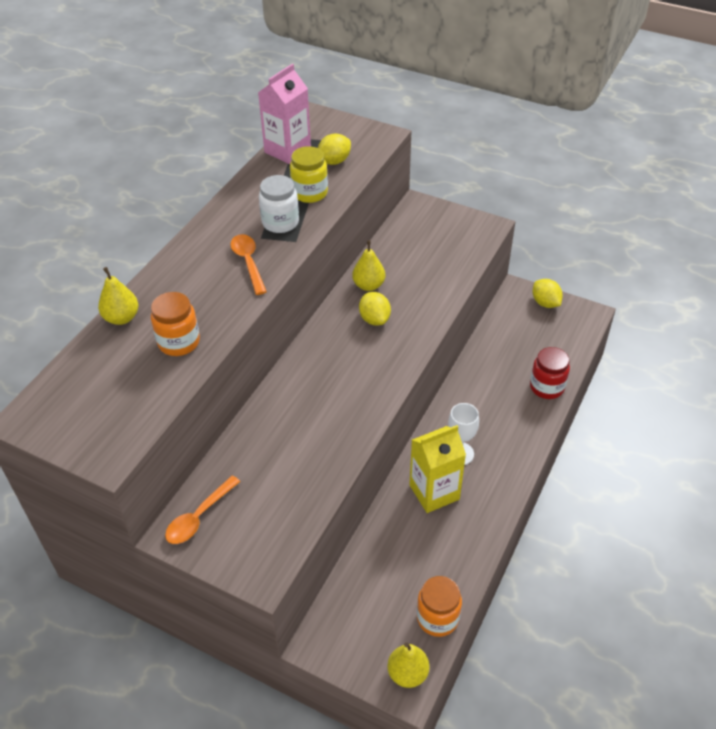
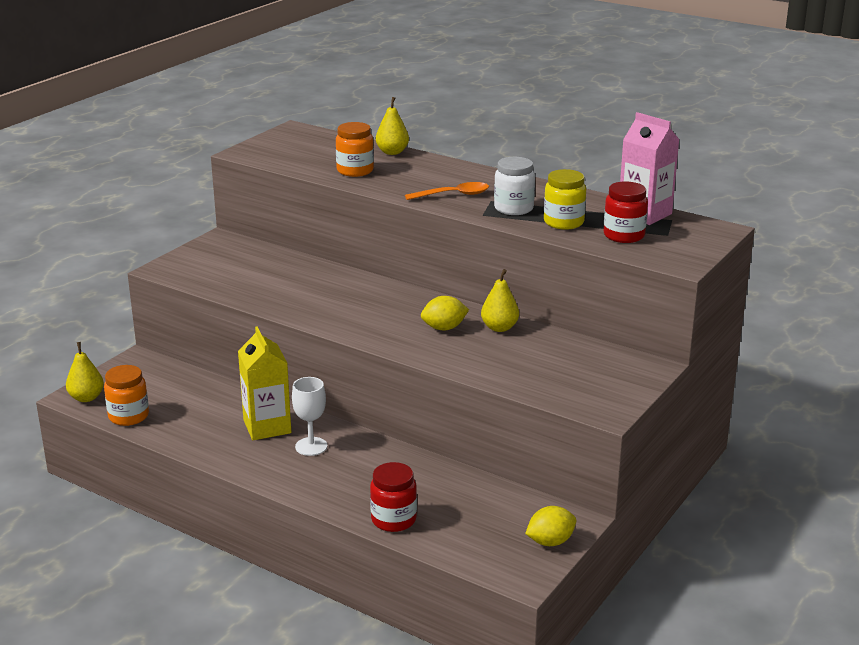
camera: 95 degrees right, 20 degrees down
(199, 517) = (230, 247): orange spoon -> none
(334, 161) = (624, 236): yellow lemon -> red jar

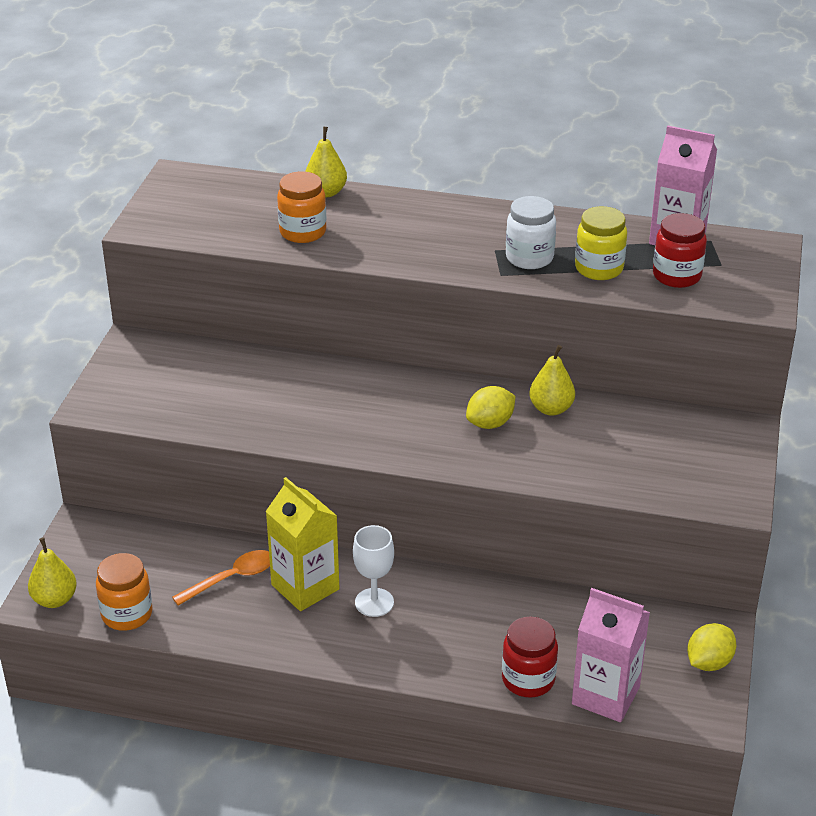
camera: 20 degrees left, 10 degrees up
(448, 544) = (605, 695): none -> pink carton
(453, 195) = (446, 249): orange spoon -> orange spoon (232, 578)

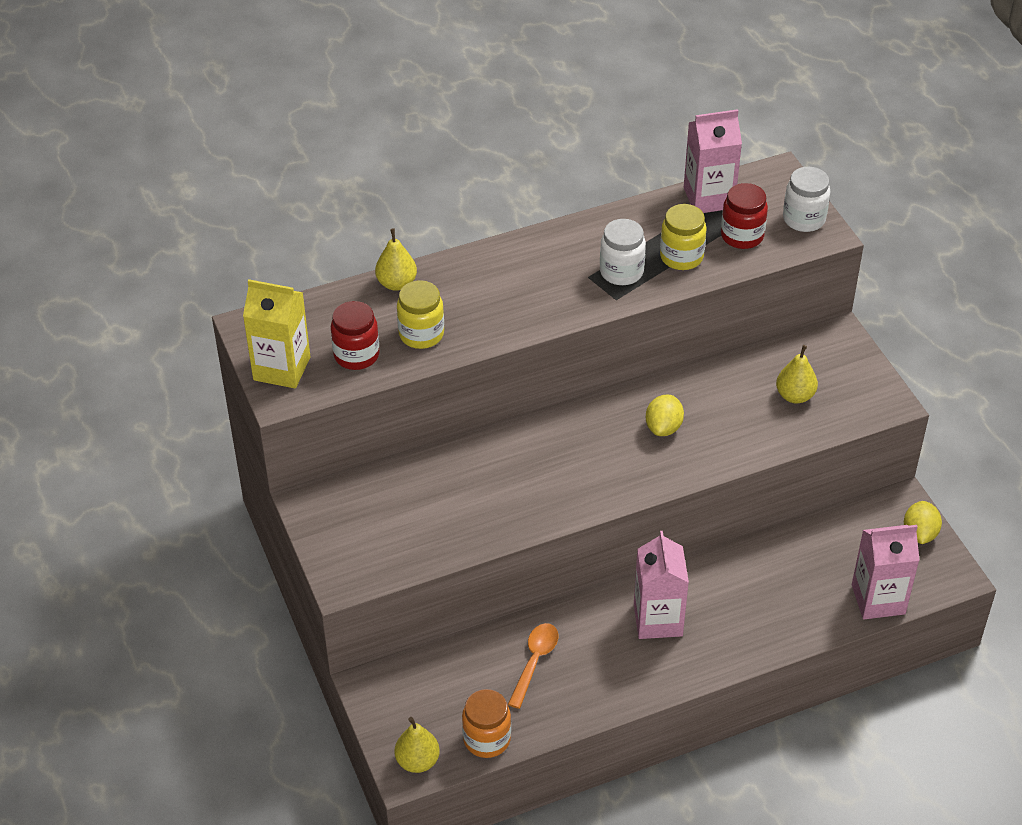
camera: 35 degrees left, 10 degrees up
(303, 232) = (421, 334): orange jar -> yellow jar
(305, 587) = (596, 636): yellow carton -> yellow carton (282, 368)
(374, 602) = (658, 619): white goblet -> pink carton
(528, 679) = (818, 618): red jar -> red jar (356, 355)
(551, 409) = (694, 390): yellow pear -> yellow pear (795, 396)
(754, 287) = (804, 219): none -> white jar

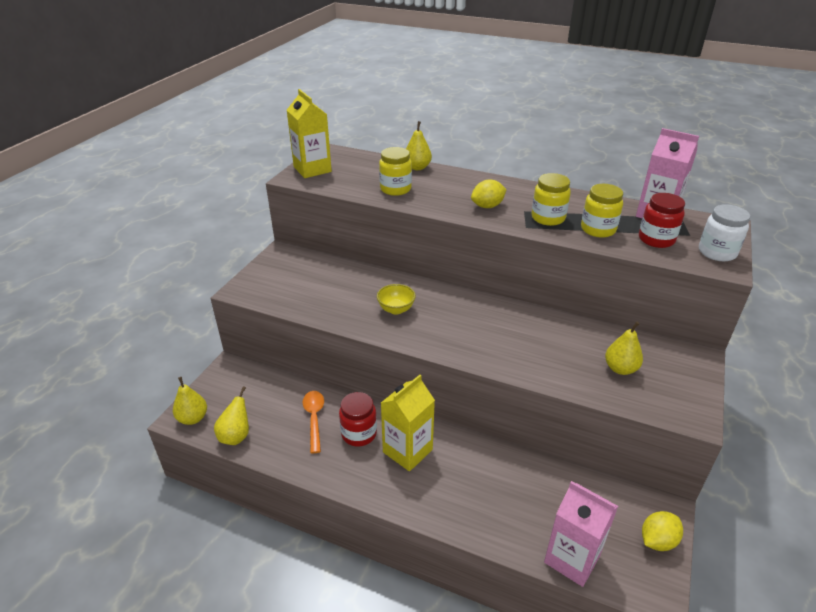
camera: 45 degrees right, 10 degrees down
(356, 355) = (352, 181): red jar -> red jar (359, 434)
(487, 739) = (236, 436): orange jar -> yellow pear
(534, 480) = (396, 309): none -> yellow bowl
(534, 661) = (314, 418): orange spoon -> orange spoon turned 75 degrees counterclockwise
(621, 272) = (548, 218): white jar -> yellow jar
(658, 619) = (407, 451): pink carton -> yellow carton
(663, 427) = (506, 331): yellow lemon -> yellow lemon (487, 206)

